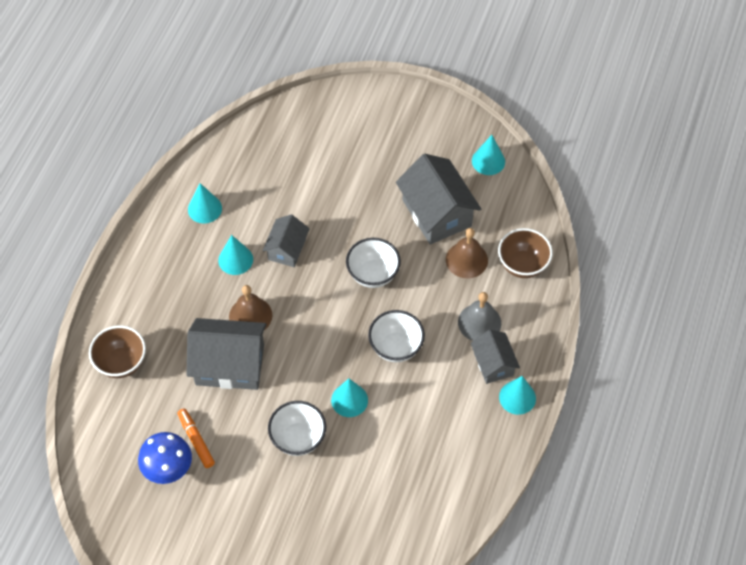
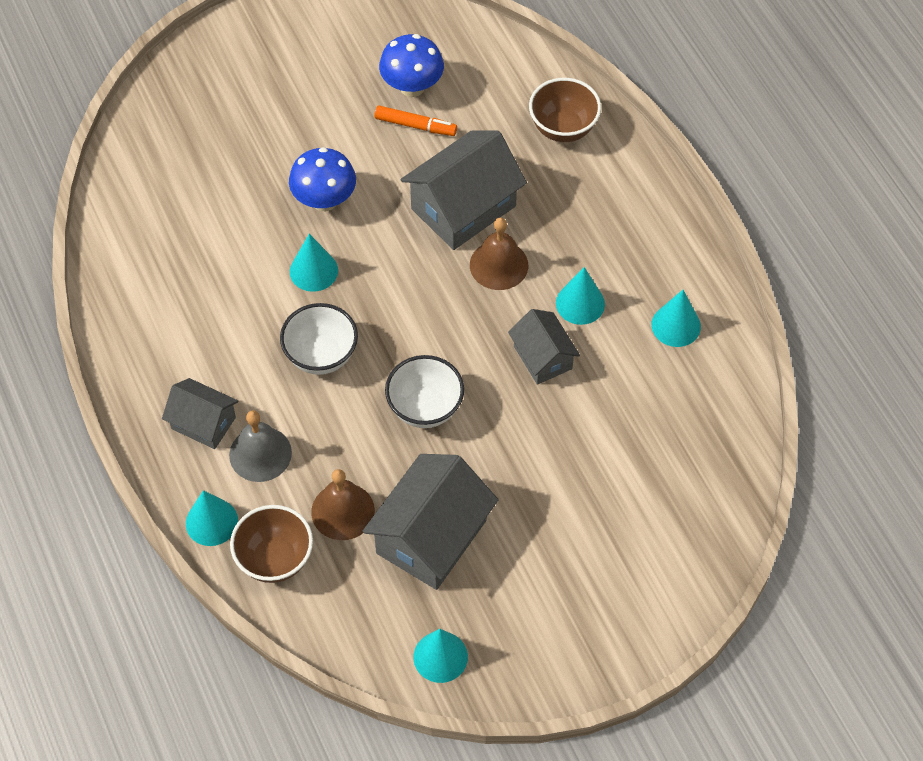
camera: 135 degrees right, 0 degrees up
(298, 439) = (324, 200): white bowl -> blue mushroom
(437, 213) = (431, 537): grey house -> grey house turned 75 degrees counterclockwise
(517, 397) = (146, 410): turquoise cone -> turquoise cone (211, 522)

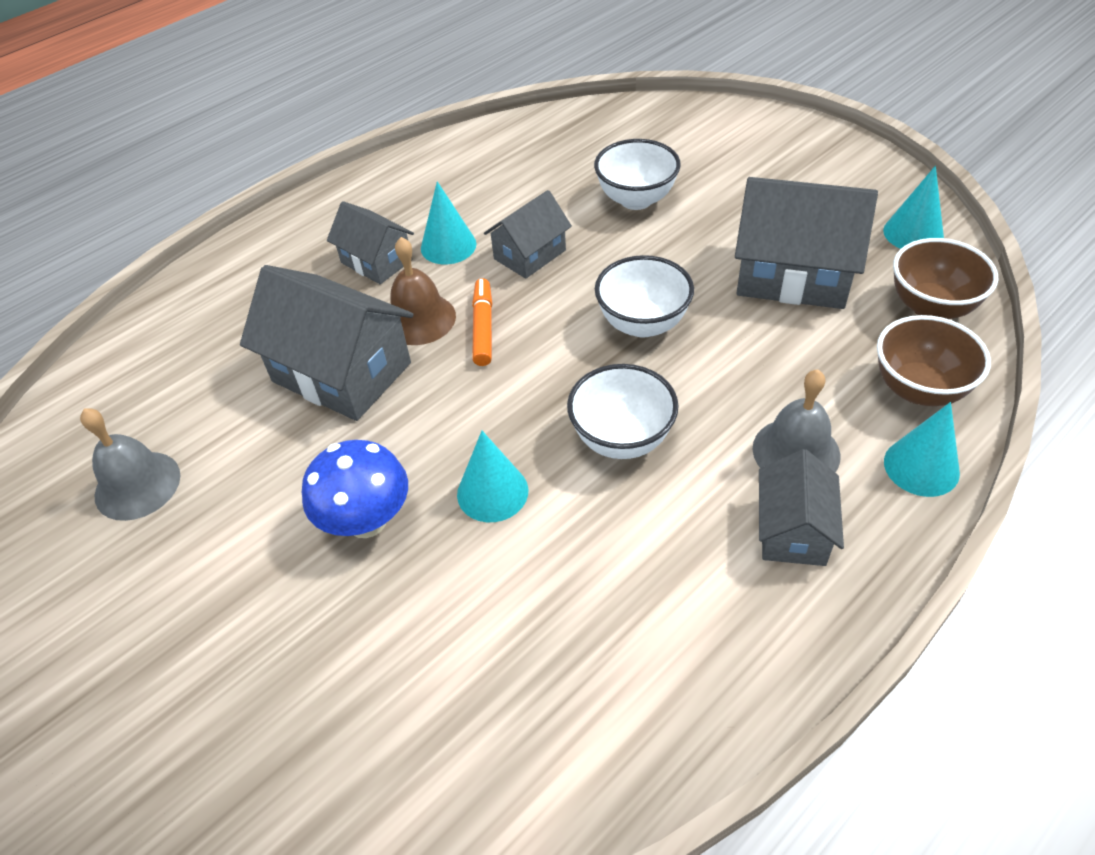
camera: 105 degrees left, 10 degrees down
(343, 511) = (815, 351): brown bell -> none
(412, 86) = (137, 485): blue mushroom -> grey bell
(415, 125) = (211, 459): orange marker -> orange marker (483, 328)
(563, 128) = (198, 319): brown bowl -> brown bowl (931, 307)
(582, 250) = (376, 261): none -> grey house
(583, 460) = (636, 199): none -> white bowl
(676, 325) = (449, 180): turquoise cone -> none

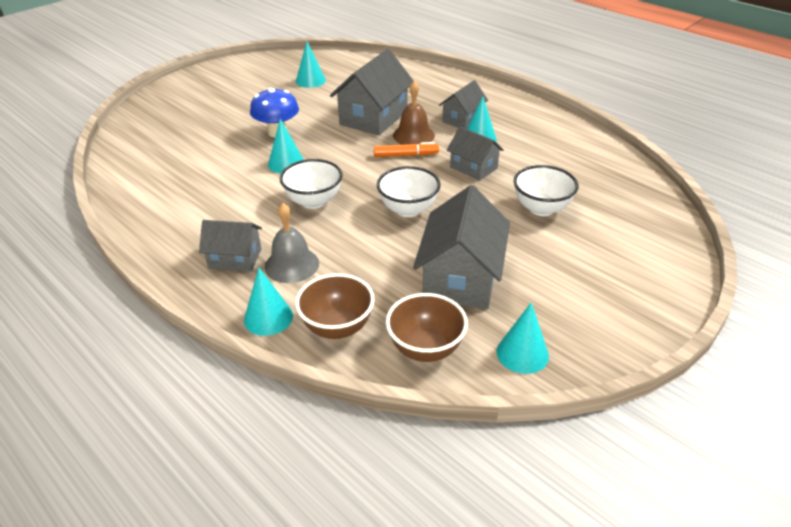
camera: 85 degrees right, 10 degrees down
(137, 485) = (310, 81): grey bell -> turquoise cone

